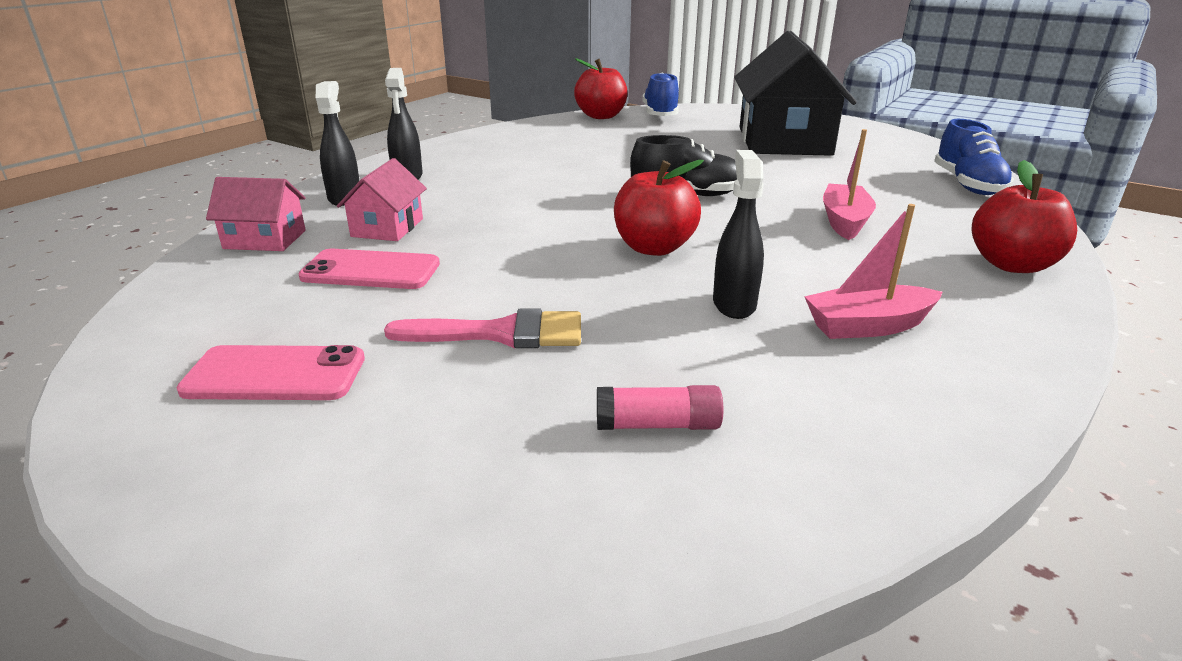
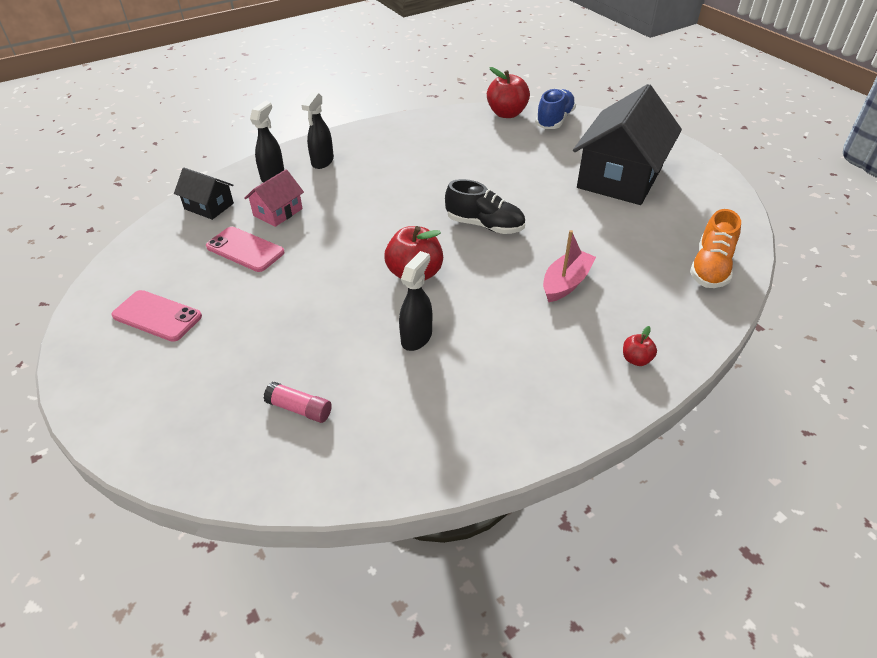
camera: 25 degrees right, 15 degrees up
(265, 239) = (209, 206): pink house -> black house
(501, 333) = (275, 321): pink brush -> none
(868, 326) = (477, 380): pink boat -> none
(967, 185) = (710, 267): blue shoe -> orange shoe
(1012, 265) = (636, 359): red apple -> red apple, size x0.50

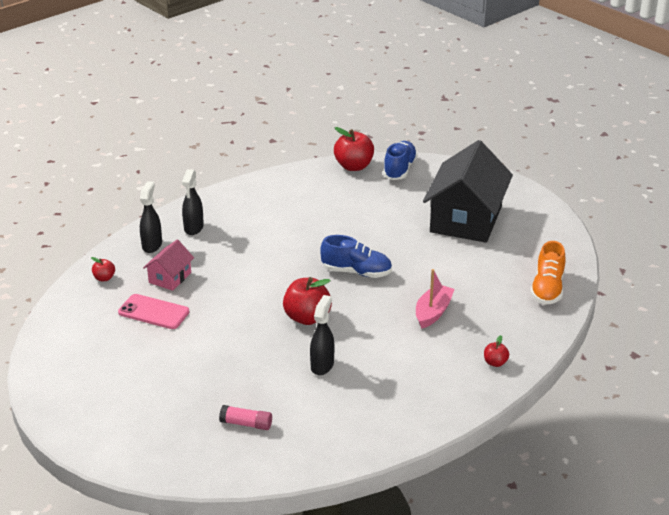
camera: 10 degrees left, 10 degrees down
(157, 316) = (101, 372): pink phone -> none
(209, 206) = (104, 278): black house -> red apple
(485, 225) = (356, 272): black shoe -> blue shoe

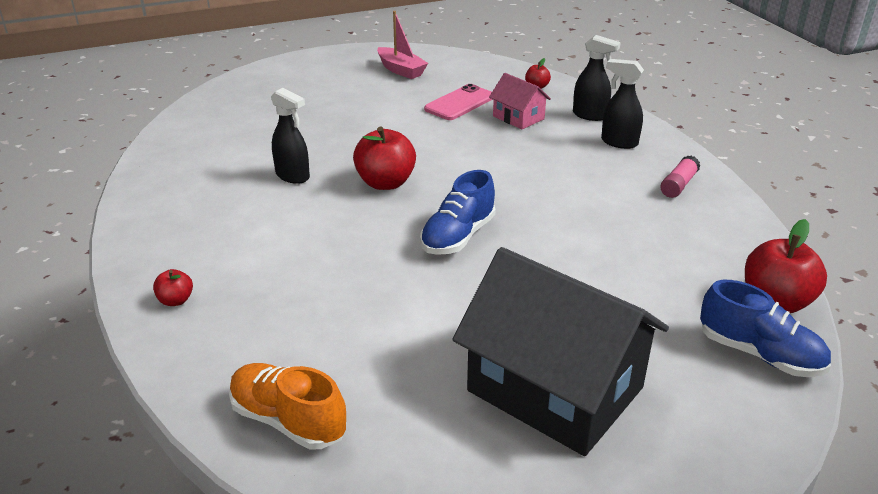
camera: 110 degrees right, 0 degrees up
(246, 424) = (248, 123): pink glue stick -> pink glue stick (678, 185)
(433, 312) = (323, 277): pink boat -> pink boat (401, 70)

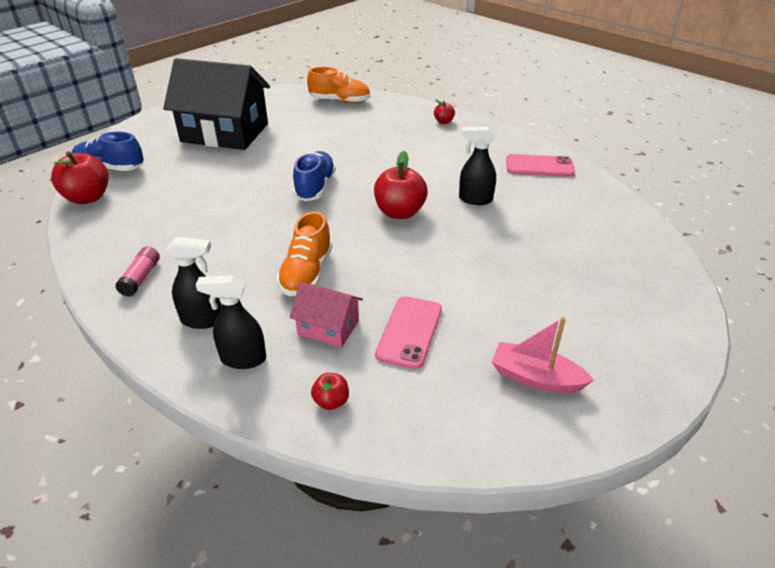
camera: 155 degrees right, 5 degrees up
(169, 193) = (539, 166): none -> pink phone
(517, 153) = (307, 273): none -> orange shoe

